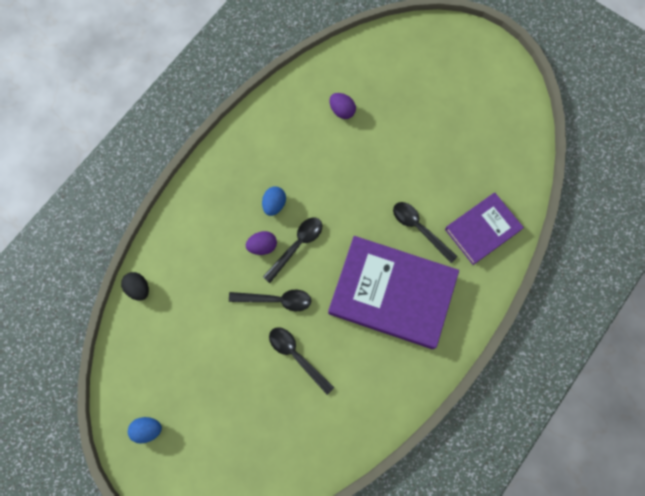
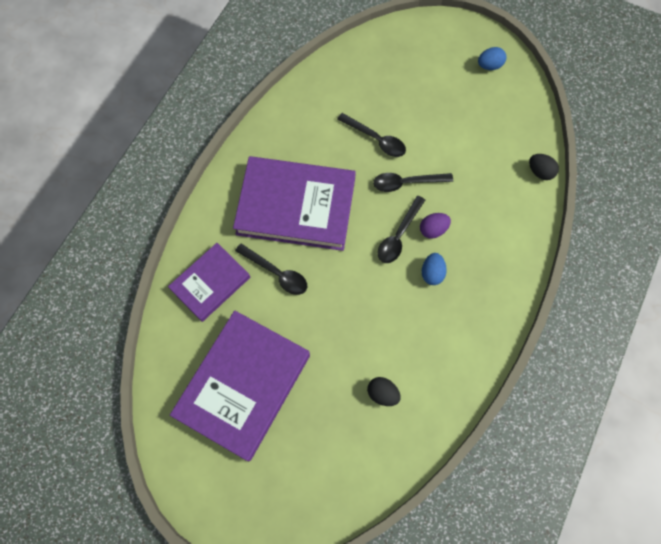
camera: 170 degrees right, 5 degrees down
(342, 110) = (382, 393): purple egg -> black egg
(459, 136) = (243, 385): none -> purple book

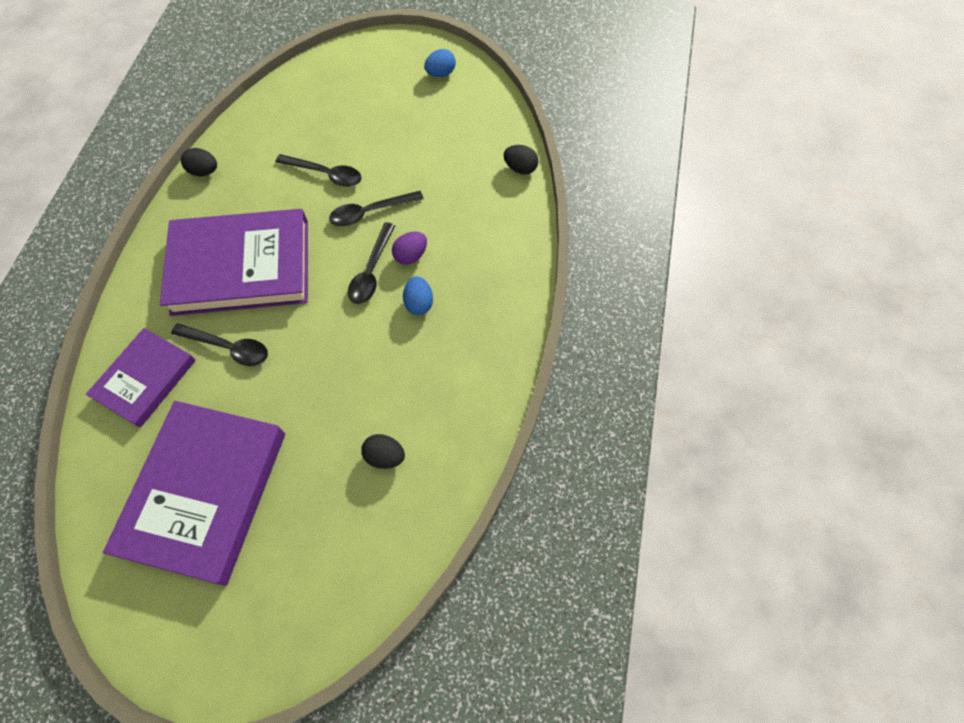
camera: 15 degrees left, 5 degrees down
(278, 114) = (204, 171): none -> black egg

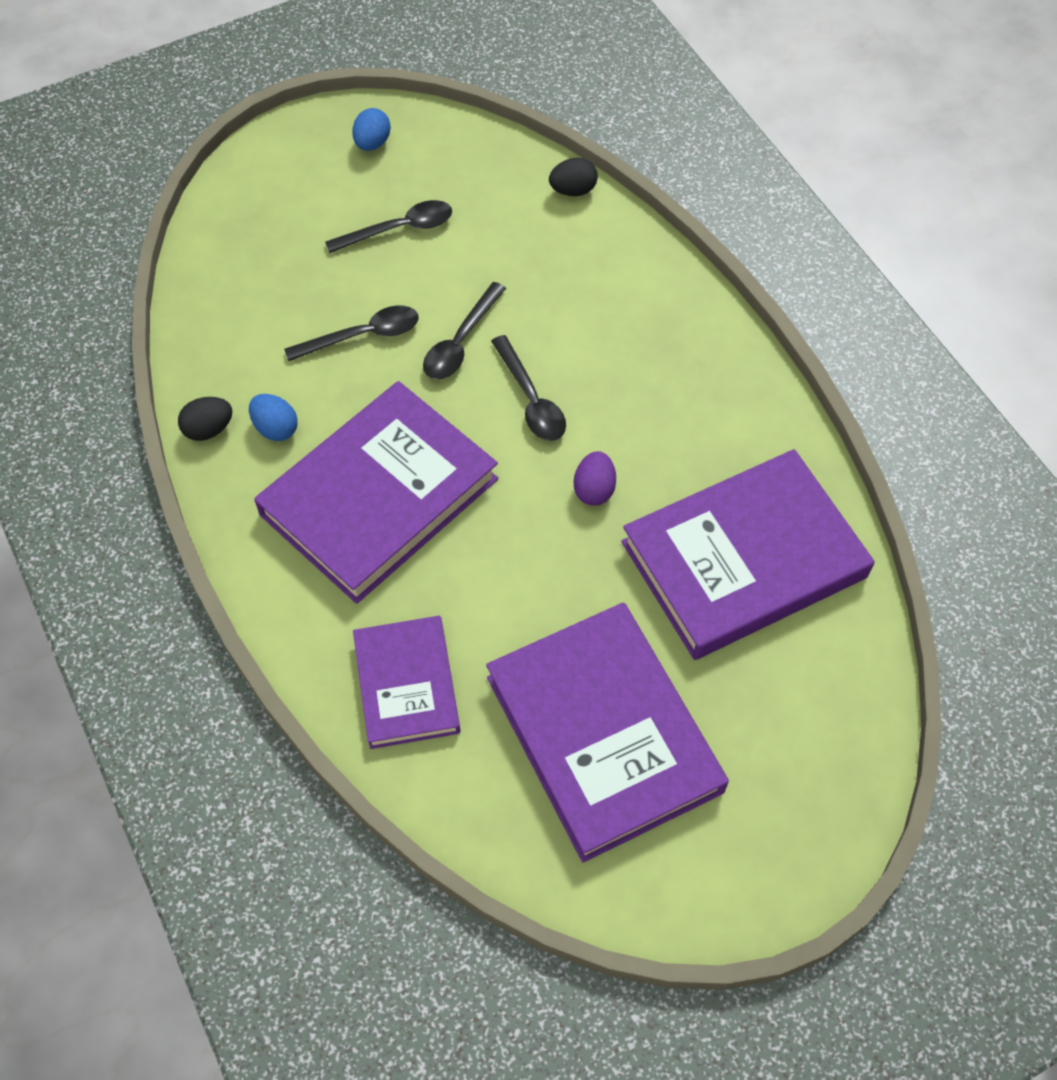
camera: 40 degrees left, 5 degrees down
(228, 347) = (463, 585): black spoon -> black spoon (399, 229)
(385, 456) = (743, 560): black egg -> purple book
(411, 255) = (555, 355): purple egg -> purple egg (594, 489)
(419, 303) = (617, 395): blue egg -> blue egg (276, 428)

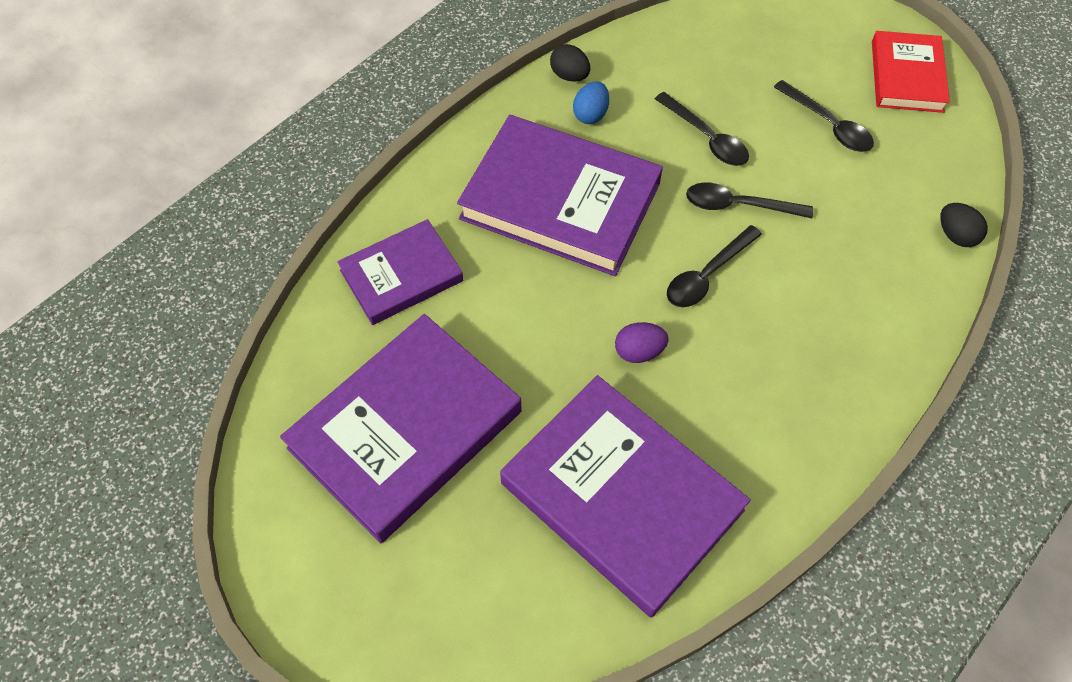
camera: 70 degrees right, 0 degrees up
(372, 143) = (906, 76): blue egg -> red book

